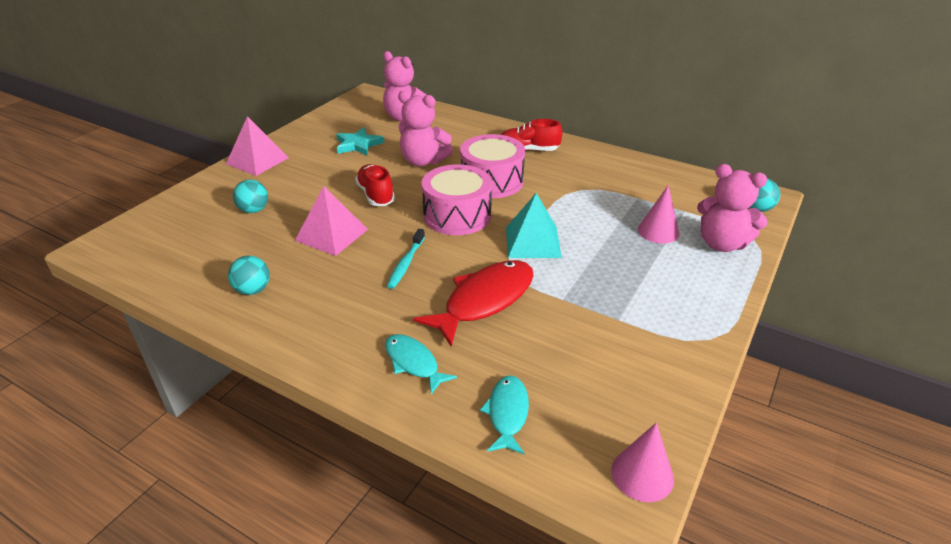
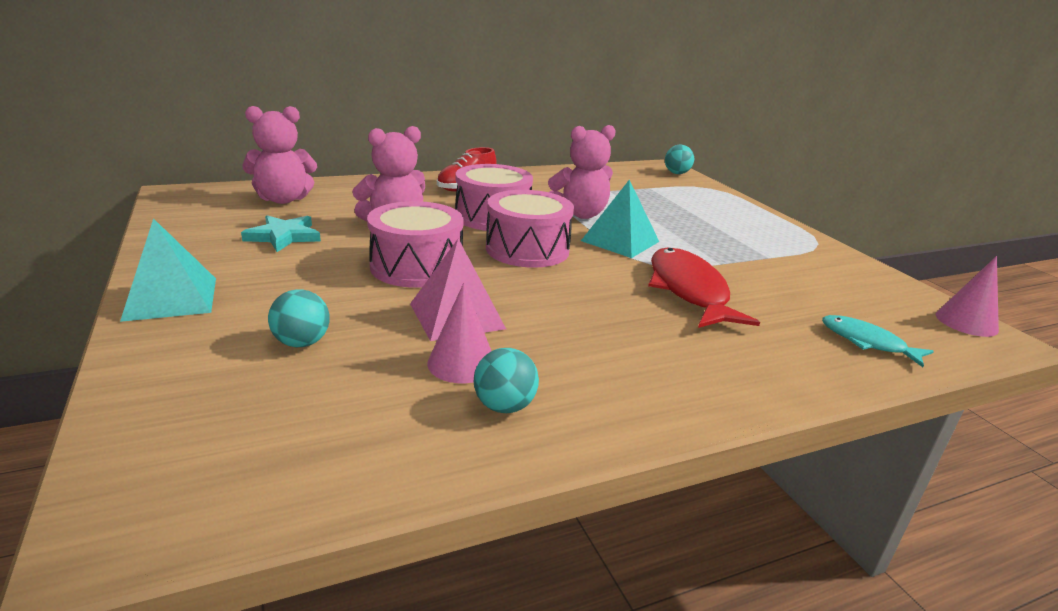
camera: 55 degrees left, 10 degrees down
(257, 160) = (171, 298): pink pyramid -> turquoise pyramid
(376, 195) = (416, 266): red shoe -> pink drum
(406, 264) = (578, 300): turquoise toothbrush -> none
(414, 363) = (759, 357): turquoise fish -> none
(658, 231) = (665, 203): pink cone -> pink cone (462, 363)
(722, 244) = (707, 196): pink teddy bear -> pink teddy bear (579, 214)

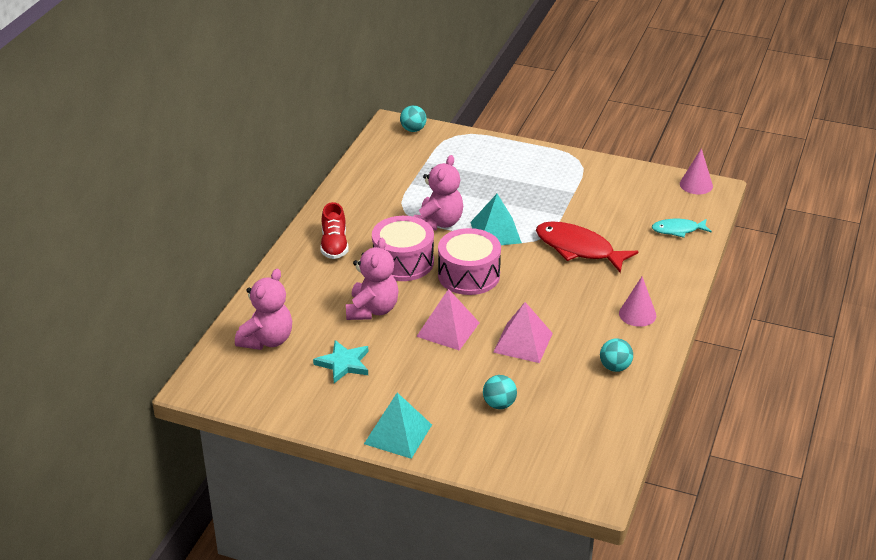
camera: 45 degrees left, 10 degrees up
(416, 266) = (448, 329): pink drum -> pink pyramid
(462, 363) = (569, 362): pink cone -> pink cone (637, 314)

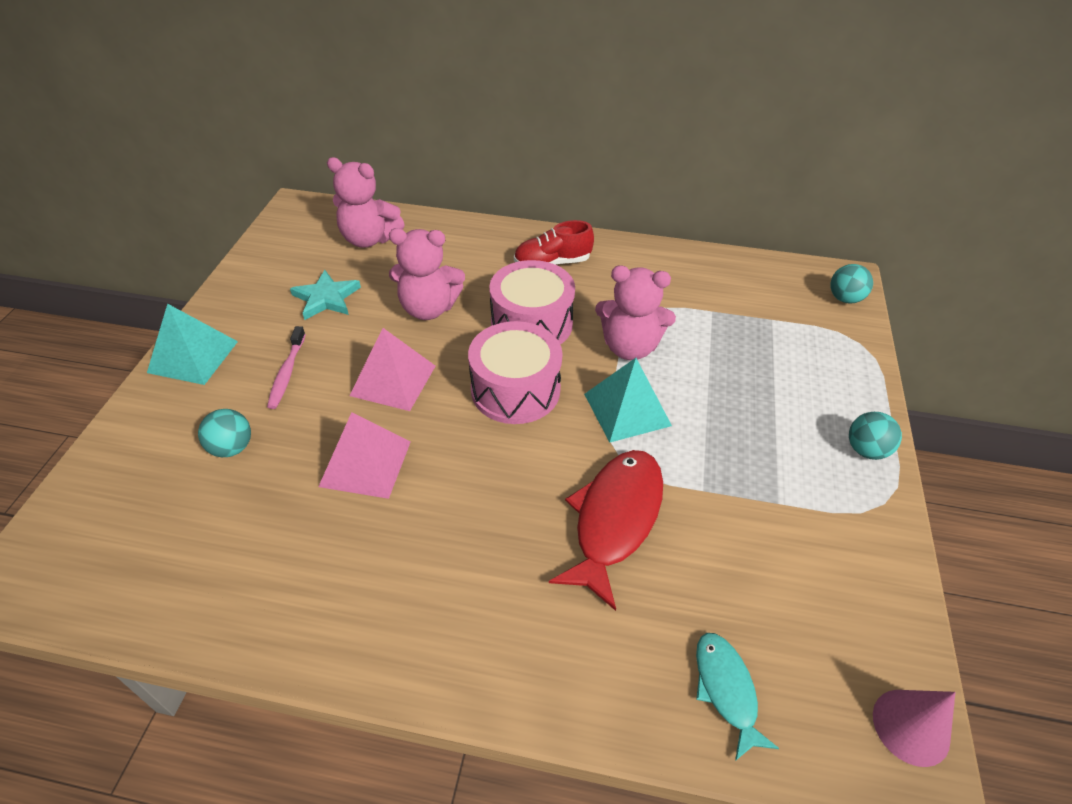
camera: 80 degrees right, 10 degrees up
(428, 382) = (287, 373): none -> pink toothbrush
(615, 367) = (301, 591): turquoise ball -> turquoise ball (866, 450)
(637, 314) = (444, 621): pink cone -> none

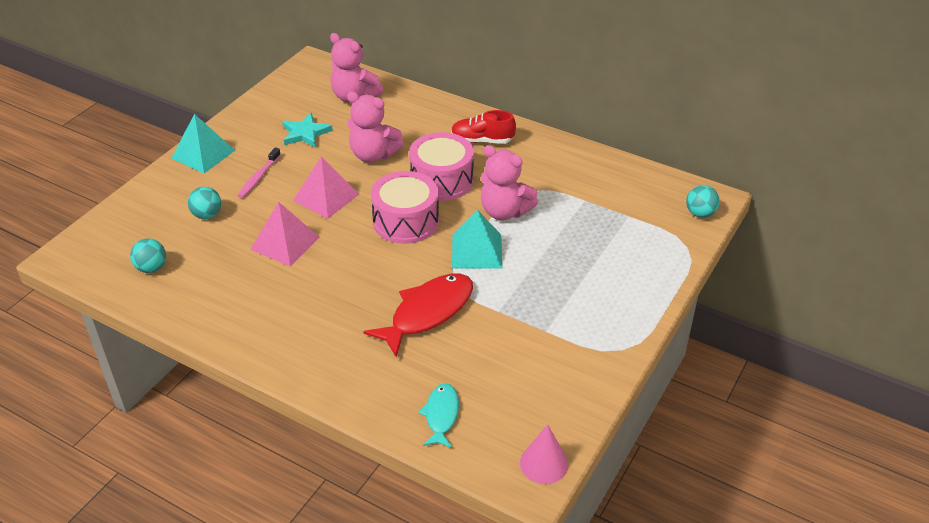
camera: 20 degrees right, 5 degrees down
(866, 450) = (634, 316): turquoise ball -> turquoise ball (151, 268)

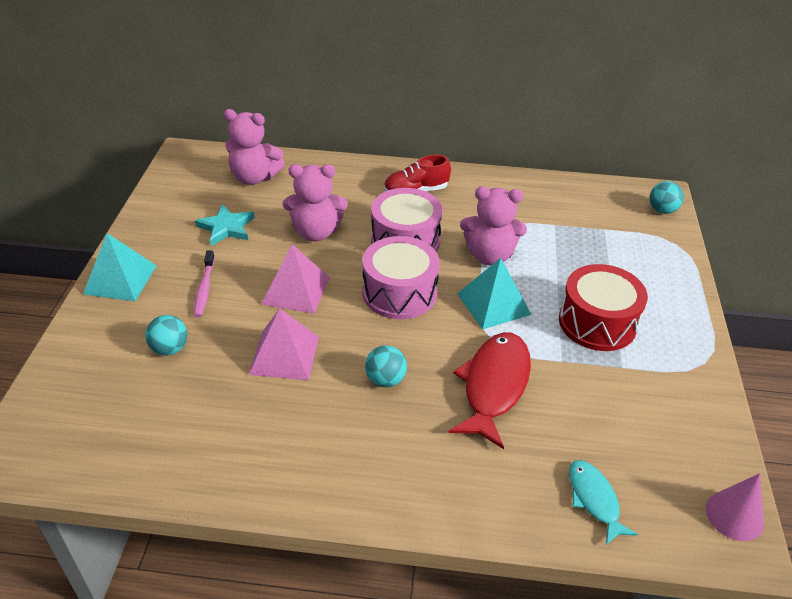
camera: 25 degrees left, 0 degrees up
(151, 268) = (139, 435): turquoise ball -> turquoise ball (385, 380)
(554, 291) = (597, 323): none -> red drum

